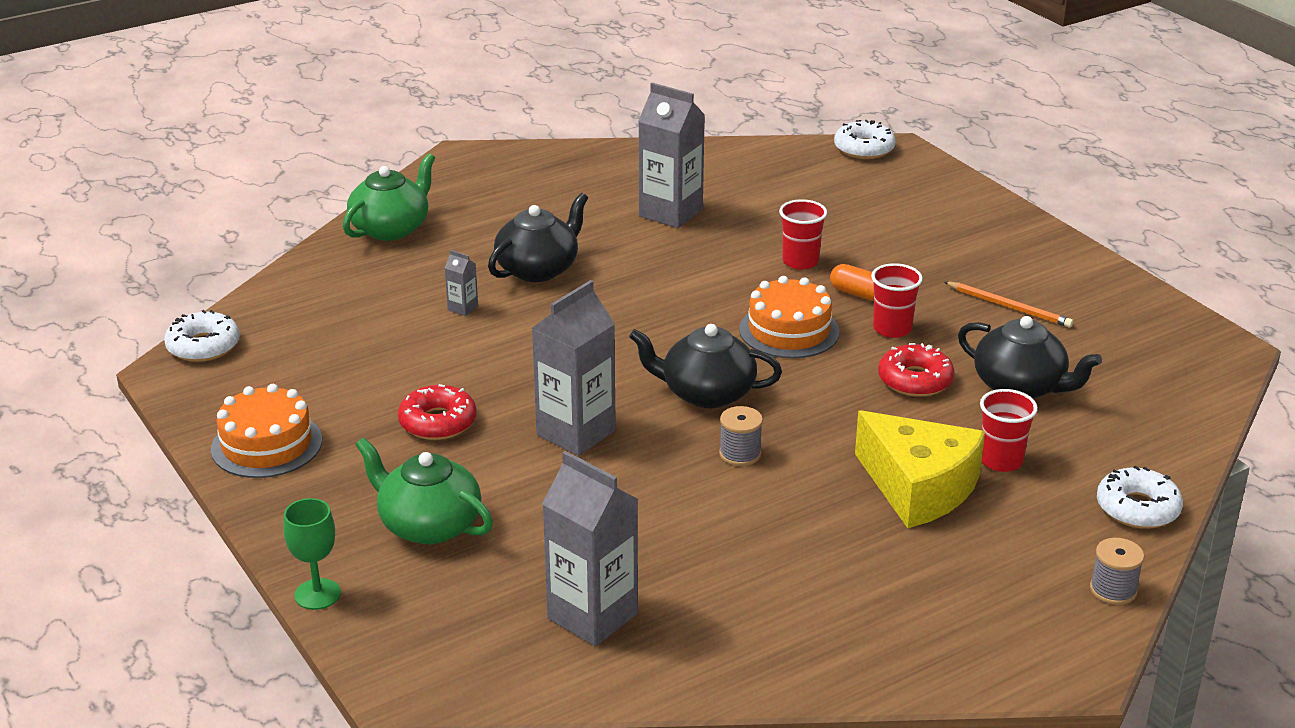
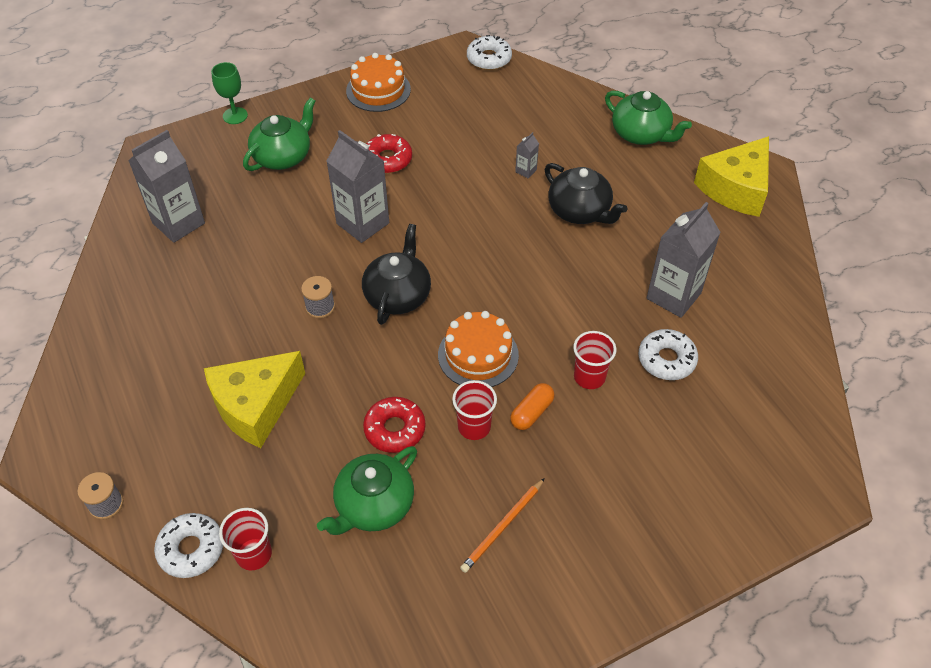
camera: 95 degrees right, 20 degrees up
(492, 173) = (735, 188): none -> yellow cheese
(864, 149) = (821, 462): white donut -> white donut (666, 360)
(1001, 461) = (275, 467): red cup -> red cup (254, 554)
(1020, 386) = (373, 505): black teapot -> green teapot

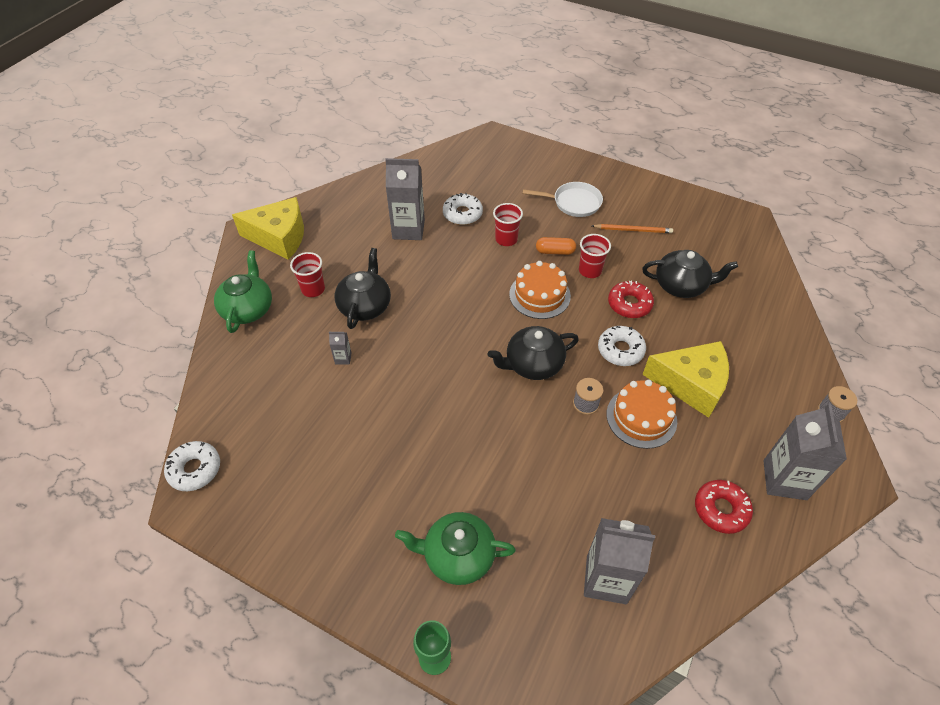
camera: 125 degrees left, 0 degrees up
(191, 549) = (796, 348): white donut -> white donut (620, 350)
(254, 554) = (764, 318): red cup -> red cup (313, 289)
(363, 223) = (485, 431): grey carton -> grey carton (784, 480)
(373, 505) = (681, 285): green teapot -> black teapot
(378, 90) = (303, 539): orange cake -> orange cake (641, 417)
(387, 159) = (398, 463): red donut -> red donut (721, 509)
(605, 494) = (573, 203): none -> white pan

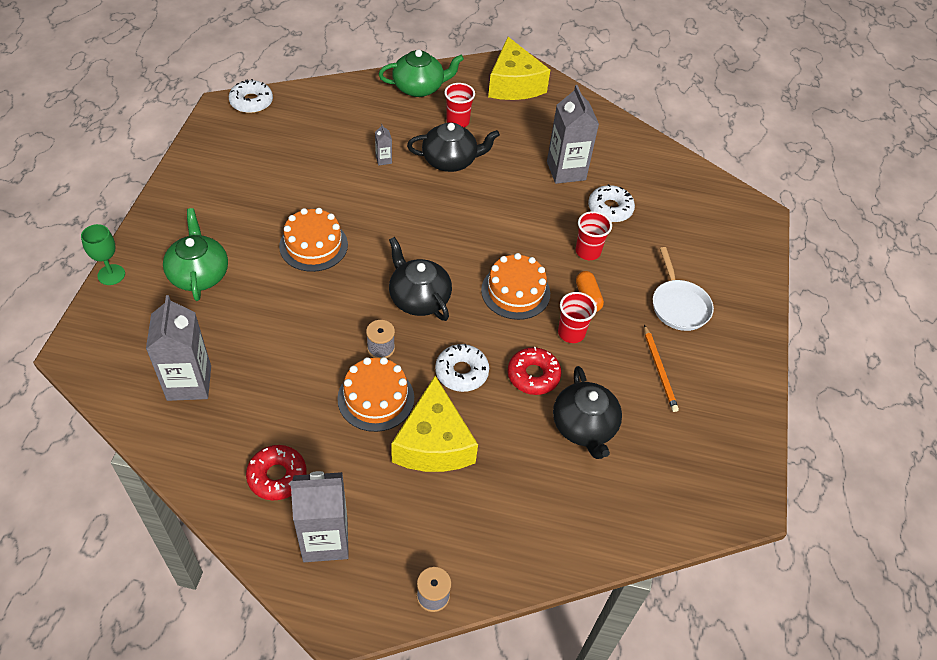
camera: 70 degrees right, 0 degrees up
(445, 438) = (313, 245): none -> orange cake

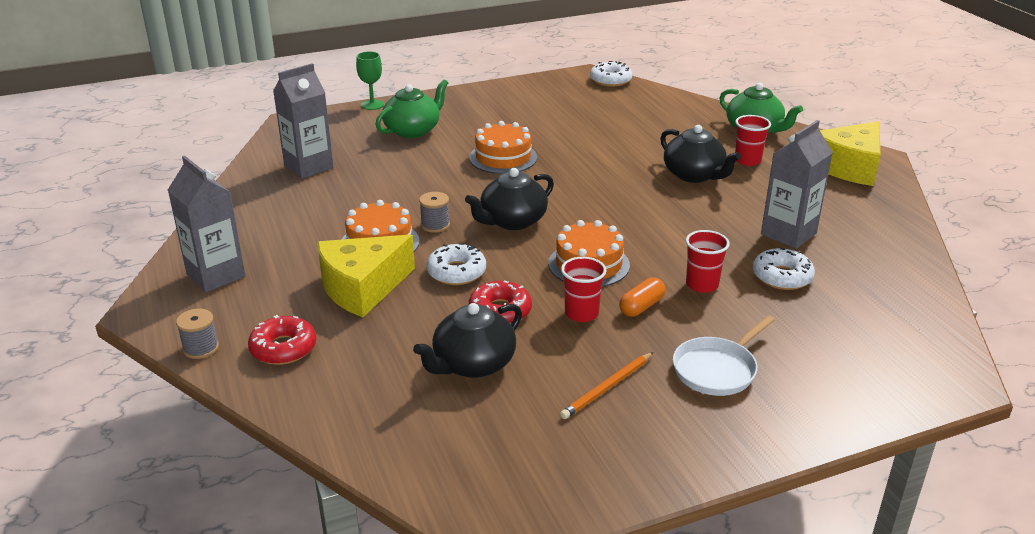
camera: 60 degrees right, 20 degrees down
(277, 476) = (258, 232): red donut -> red donut (283, 348)
(383, 160) = (642, 148): grey carton -> none
(419, 298) = (512, 221): black teapot -> black teapot turned 150 degrees counterclockwise

